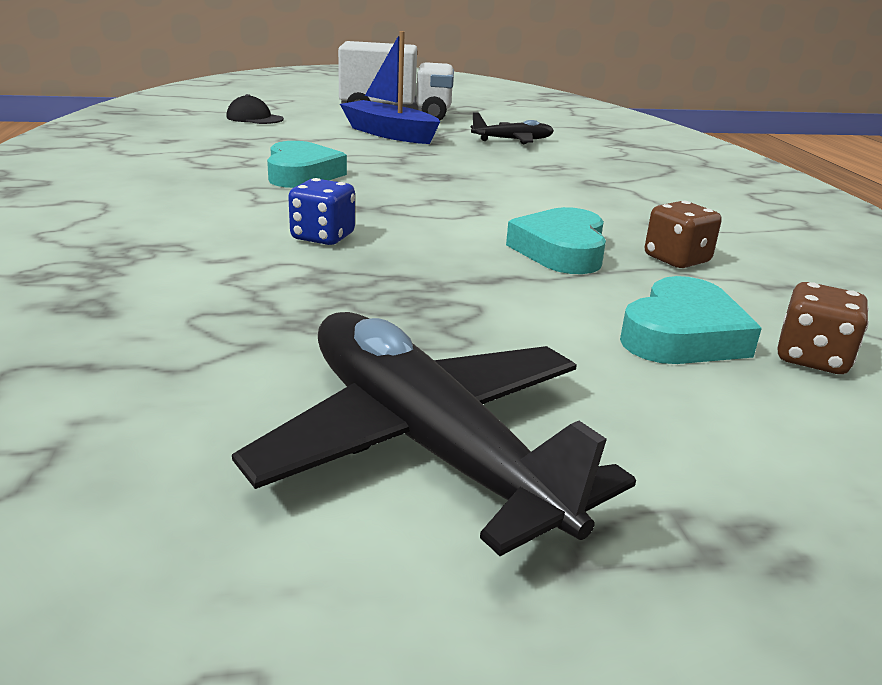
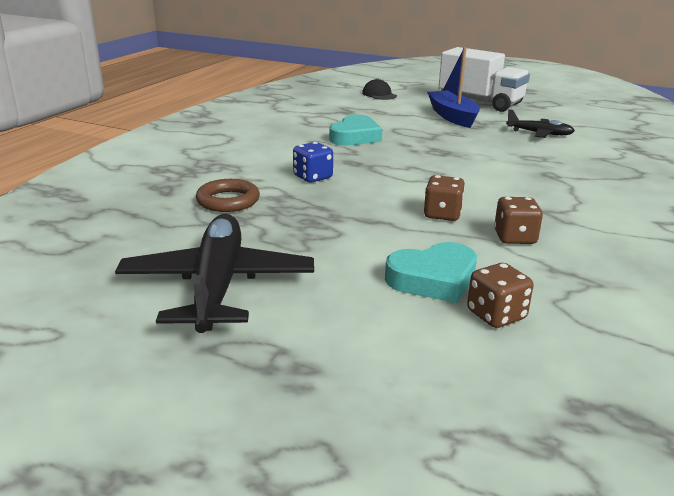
camera: 35 degrees right, 0 degrees up
(239, 299) = (228, 201): none -> brown ring
(561, 250) = (442, 214): turquoise heart -> brown dice

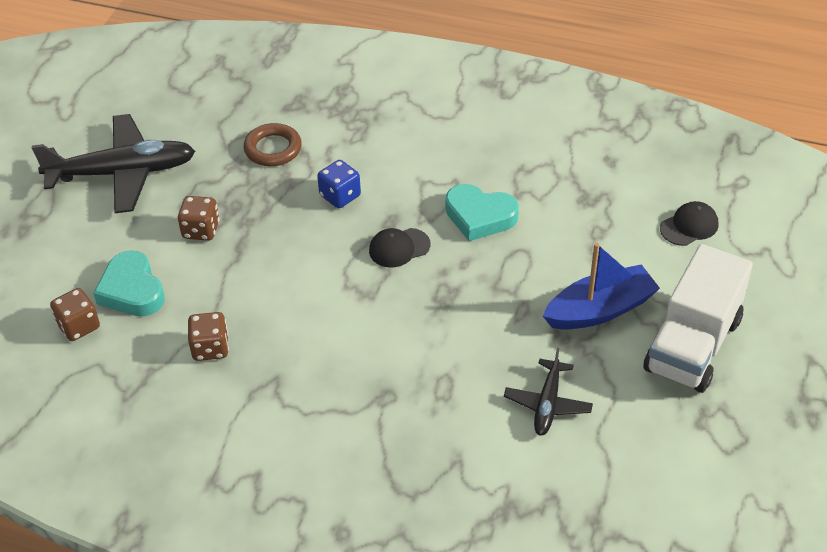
camera: 85 degrees right, 20 degrees up
(385, 161) = (399, 248): none -> black cap
(442, 214) = (258, 296): brown dice -> brown dice (201, 230)

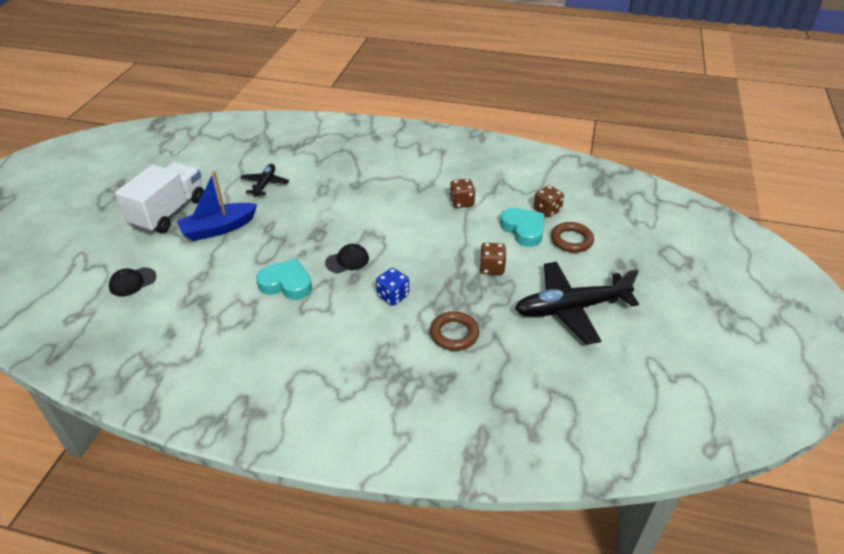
camera: 175 degrees right, 5 degrees down
(70, 269) = (571, 240): none -> brown ring

